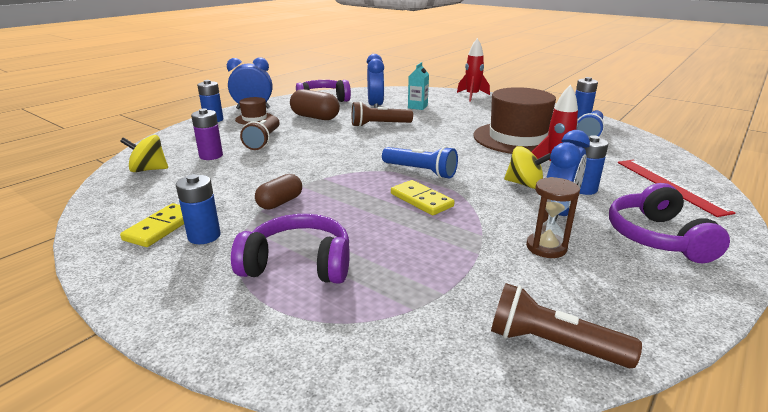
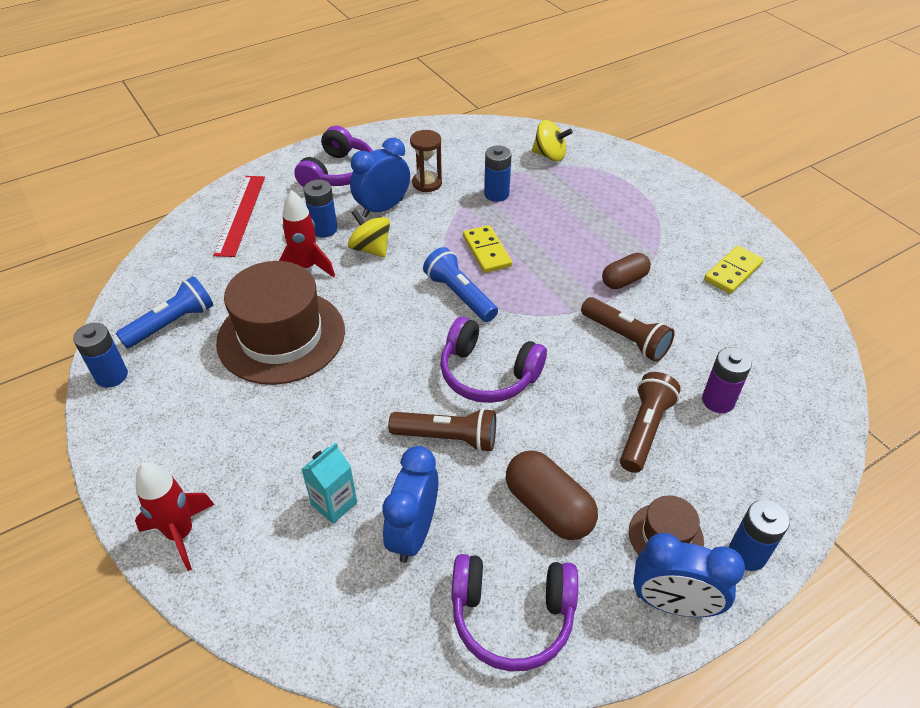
camera: 160 degrees left, 20 degrees up
(149, 170) = (792, 384): yellow spinning top -> yellow spinning top (549, 155)
(204, 236) = (690, 253): blue battery -> blue battery (496, 194)
(298, 264) = (613, 209): purple headphones -> purple headphones (488, 374)
(552, 344) = (484, 135): brown flashlight -> brown flashlight (625, 338)

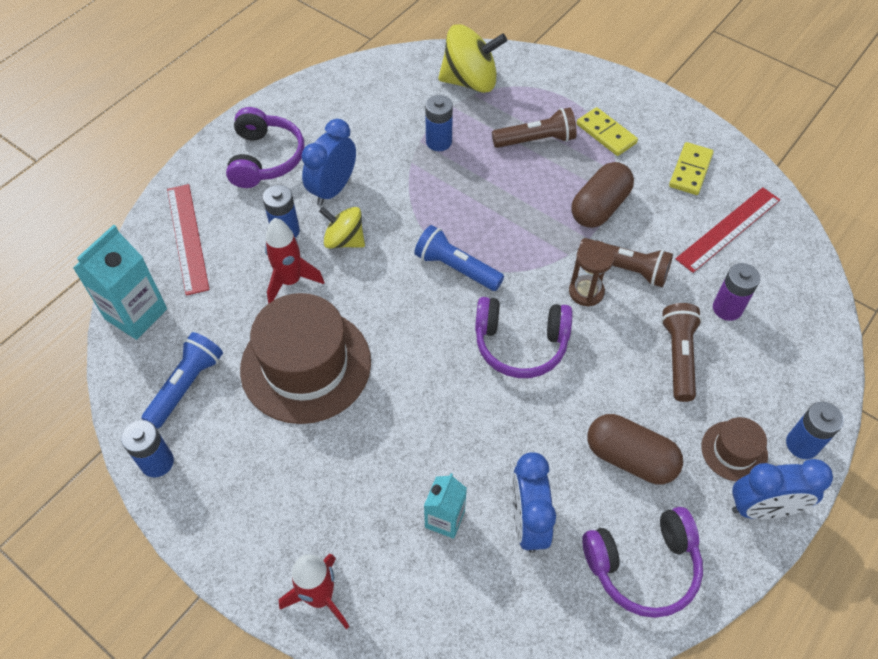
camera: 20 degrees left, 10 degrees up
(165, 259) = (136, 314): none -> turquoise carton
(427, 183) = (363, 147): brown hourglass -> brown hourglass (586, 292)
(447, 438) = (514, 420): brown flashlight -> brown flashlight (536, 140)
(487, 251) = (459, 211): yellow domino -> yellow domino (606, 134)
(549, 155) = (470, 81): yellow spinning top -> yellow spinning top, size x1.61
(624, 280) = (599, 207): brown capsule -> brown capsule, size x1.53
(751, 331) = (729, 229): none -> red ruler

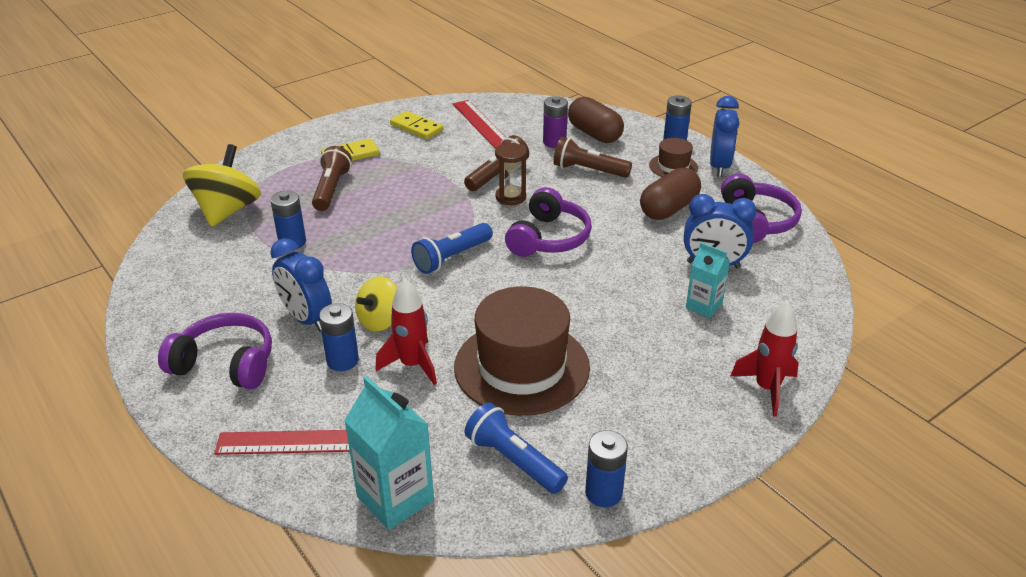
camera: 75 degrees left, 20 degrees down
(599, 207) = (428, 174): brown capsule -> brown capsule (594, 134)

